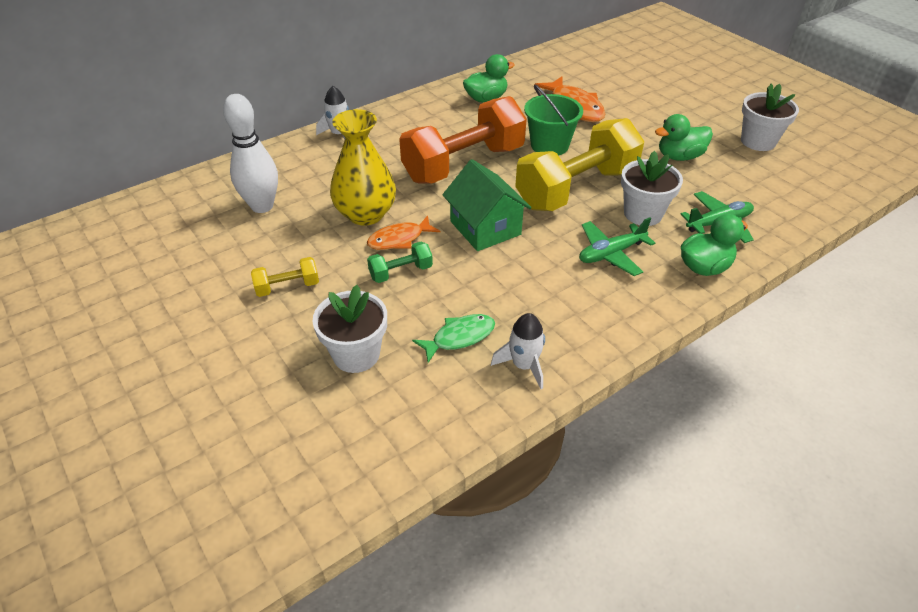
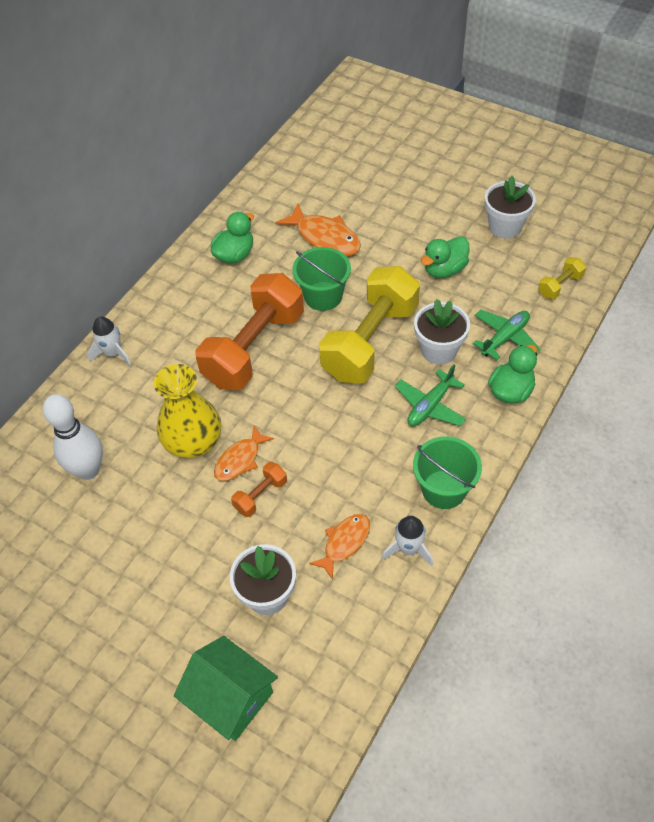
camera: 20 degrees left, 10 degrees up
(287, 287) = (168, 551): yellow dumbbell -> yellow dumbbell (560, 285)
(401, 272) = (260, 495): green dumbbell -> orange dumbbell
(459, 337) = (344, 543): green fish -> orange fish
(485, 228) = (310, 417): green house -> green house (231, 698)
(589, 326) = (444, 489): none -> green bucket

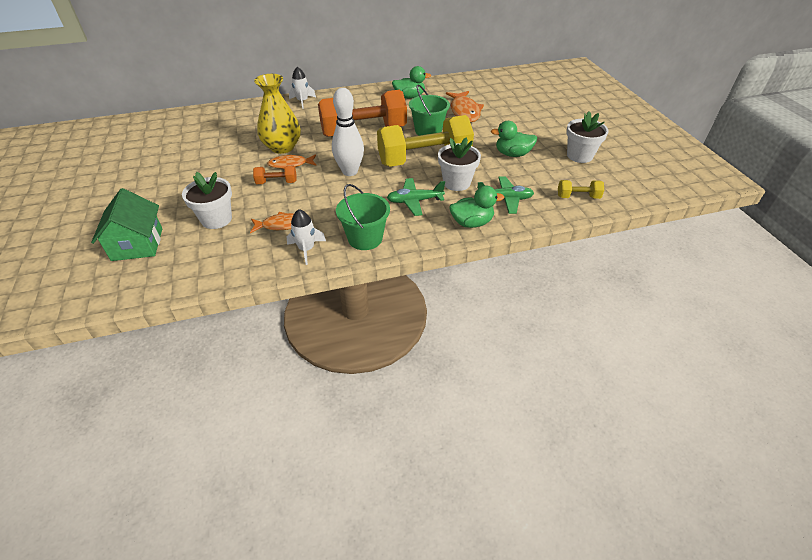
camera: 40 degrees right, 10 degrees down
(88, 470) = (228, 131): white bowling pin -> white bowling pin (350, 171)

